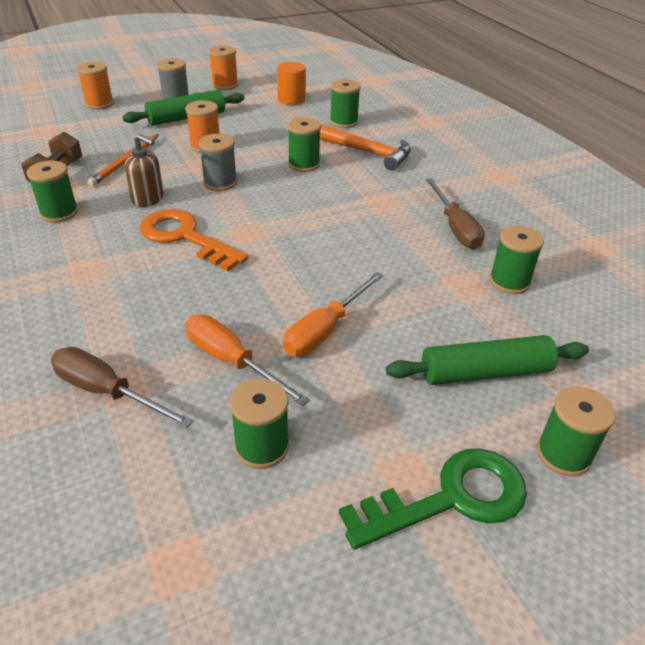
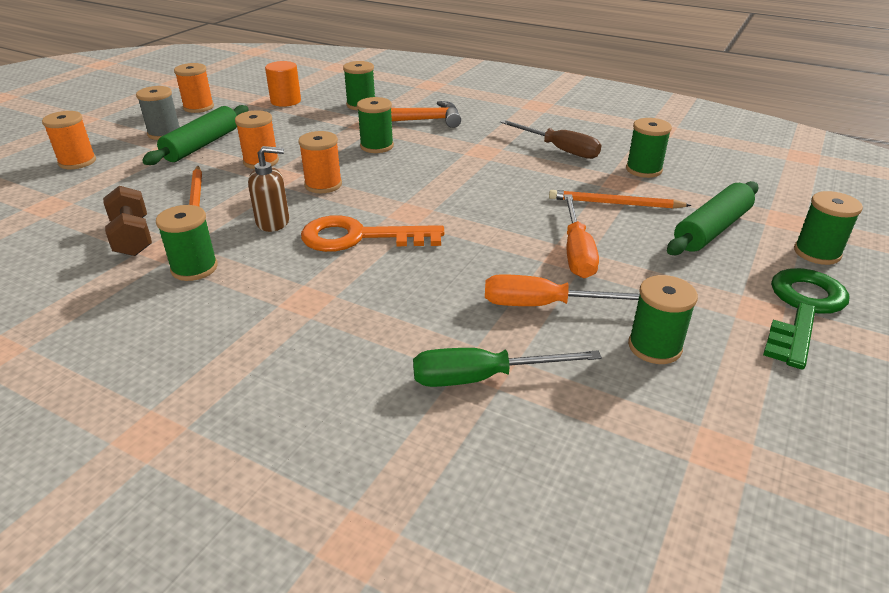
camera: 35 degrees left, 5 degrees down
(107, 392) = (483, 378): brown screwdriver -> green screwdriver
(220, 183) = (323, 185): grey spool -> orange spool
(428, 302) = (615, 203): none -> orange pencil

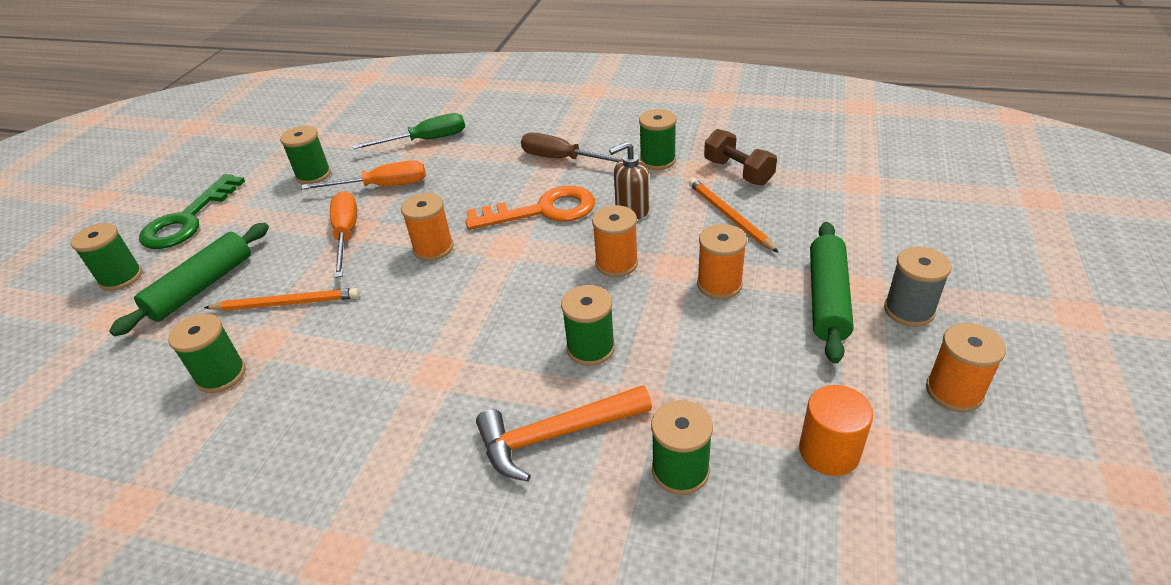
camera: 170 degrees right, 5 degrees up
(77, 162) = (932, 238): orange spool -> orange spool (433, 248)
(559, 149) = (325, 399): brown screwdriver -> brown screwdriver (563, 159)

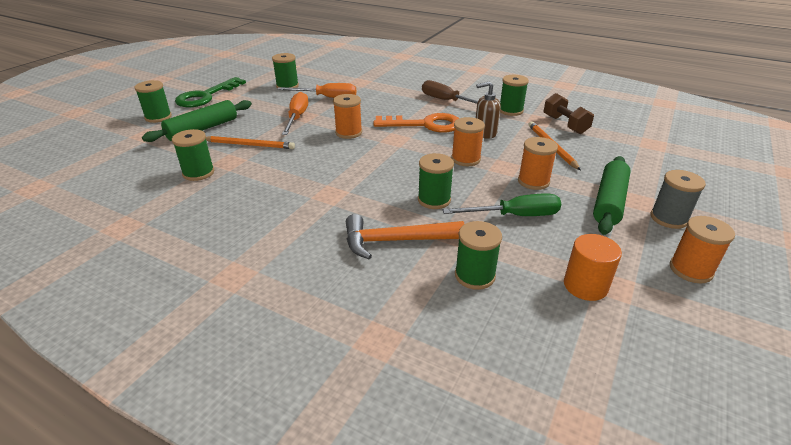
camera: 10 degrees right, 5 degrees down
(425, 140) = (362, 79): green screwdriver -> green screwdriver (514, 216)

